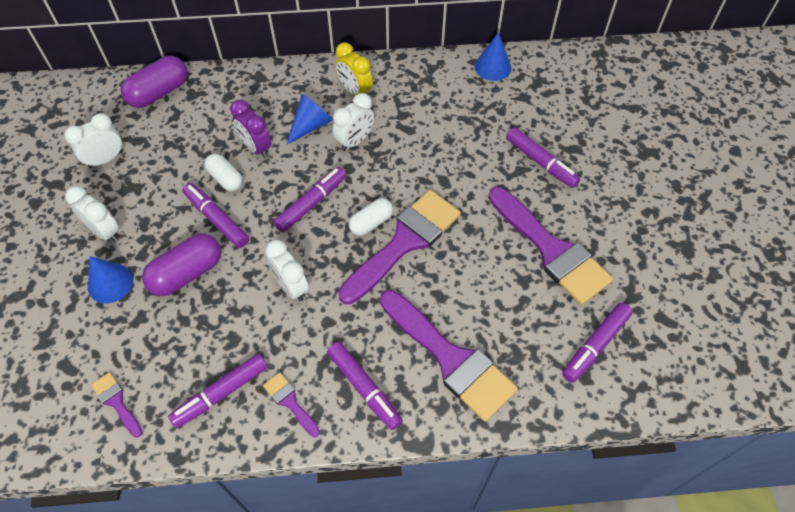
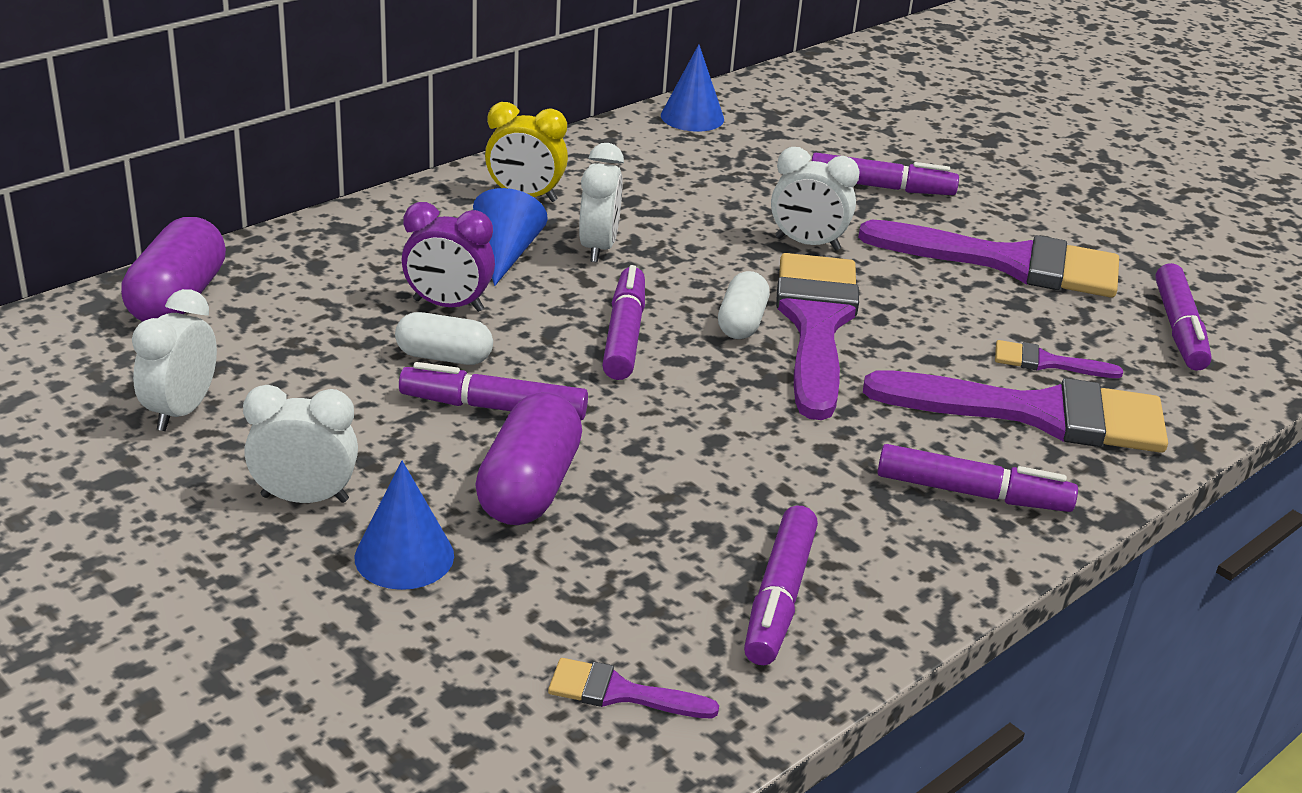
camera: 40 degrees left, 25 degrees down
(290, 402) = (893, 557): purple brush -> purple brush (1046, 362)
(291, 287) = (719, 434): white clock -> white clock (807, 244)

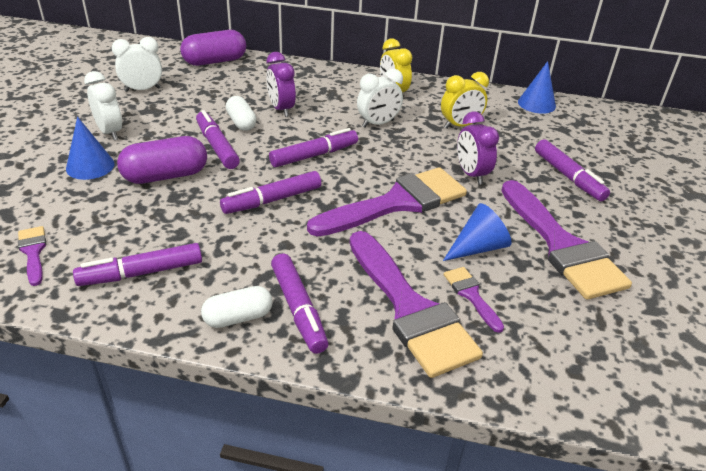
camera: 55 degrees right, 5 degrees up
(505, 254) = (340, 106): blue cone -> blue cone (477, 247)
(681, 193) = (460, 126): none -> yellow clock
(741, 322) = (368, 181): white capsule -> white capsule (238, 317)
(807, 244) = (471, 174): white clock -> purple clock
(1179, 328) = (595, 342): purple marker -> purple marker (272, 200)

